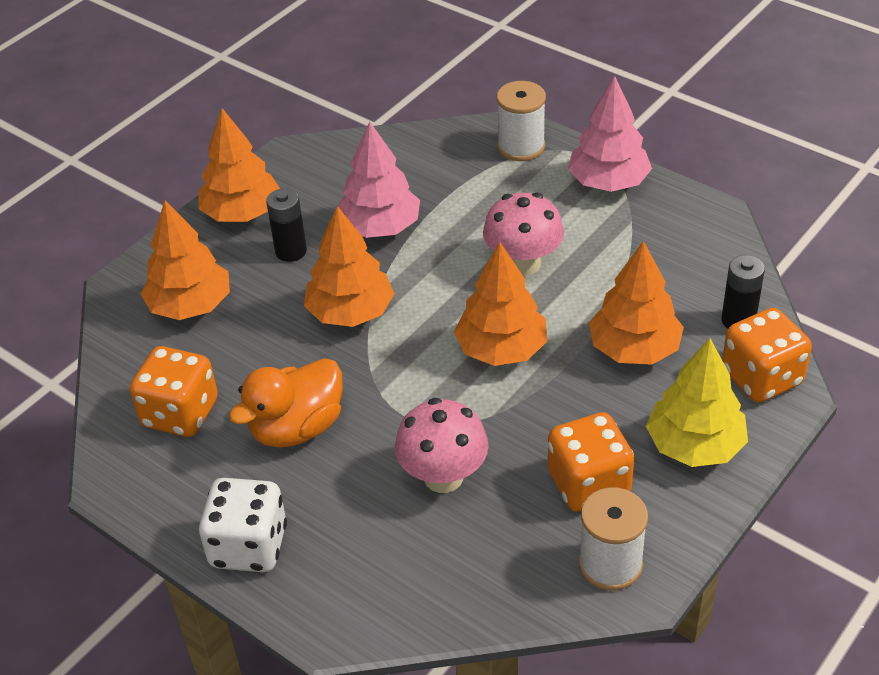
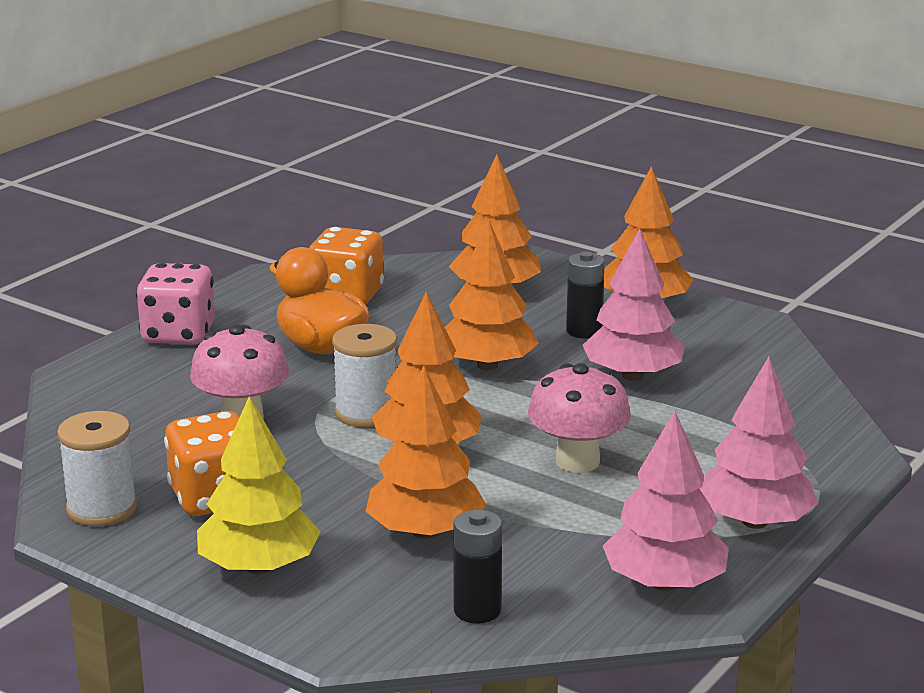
camera: 85 degrees right, 20 degrees down
(249, 546) = (178, 334): white dice -> pink dice
(521, 146) = (816, 460): white spool -> white spool (366, 413)
(691, 229) = (664, 583): none -> pink tree
(761, 378) = (368, 622): orange dice -> none

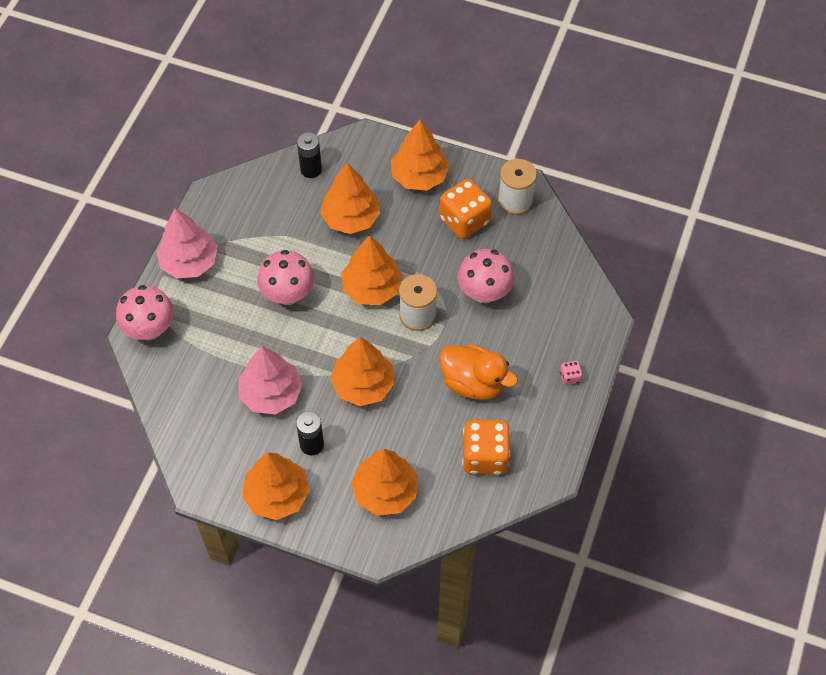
camera: 165 degrees right, 35 degrees up
(178, 334) = (570, 377): pink dice -> pink dice, size x0.44
(259, 567) = (419, 176): yellow tree -> orange tree
(664, 583) = (229, 206): pink tree -> none
(830, 458) = (150, 329): none -> pink mushroom

